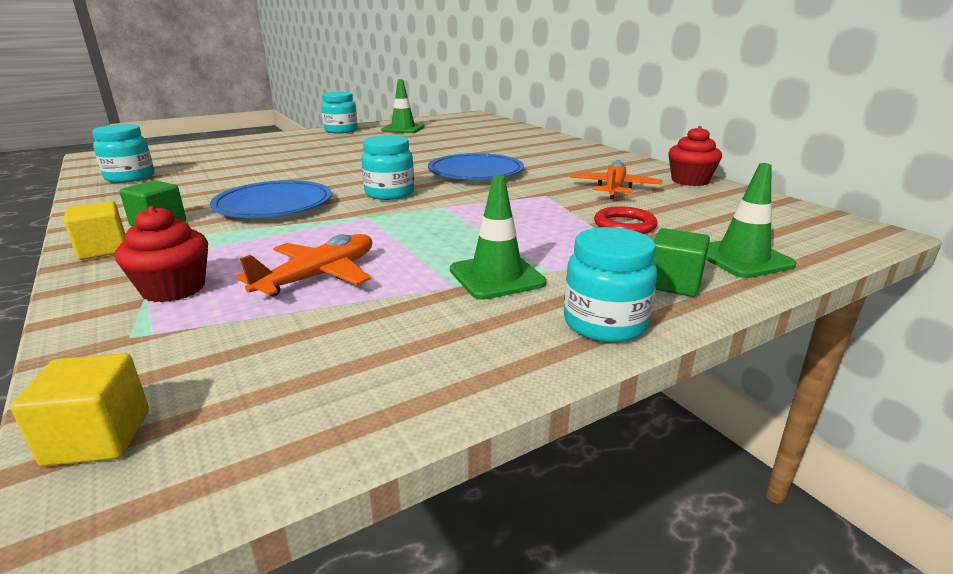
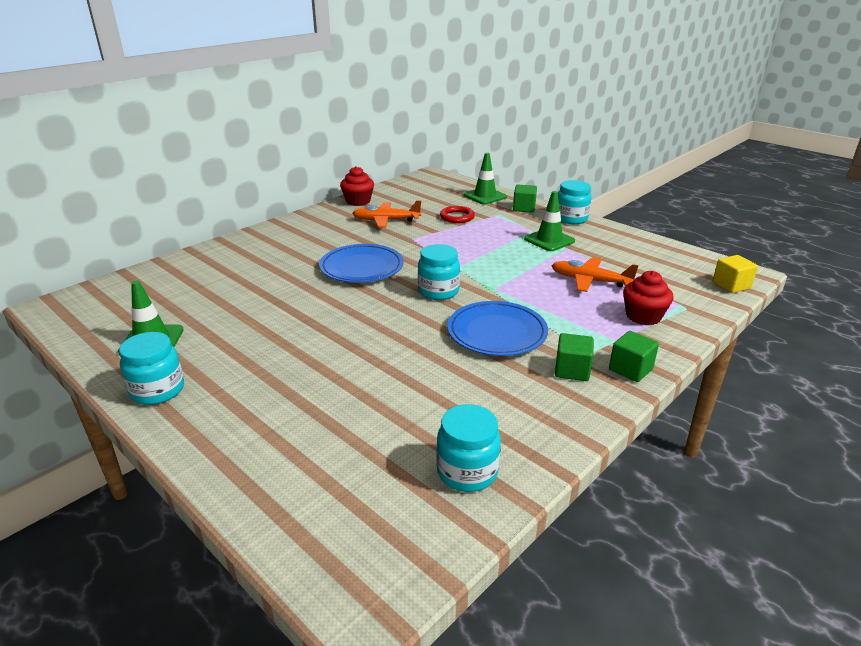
camera: 105 degrees left, 5 degrees up
(103, 249) = (630, 369): yellow cube -> green cube

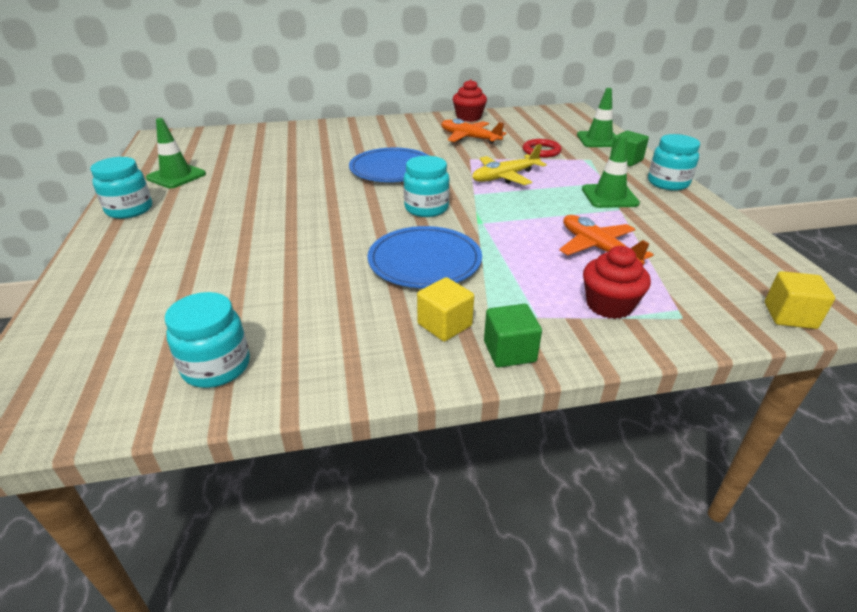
camera: 35 degrees right, 5 degrees up
(460, 246) = (505, 177): none -> yellow plane
(572, 370) = (444, 325): green cube -> yellow cube

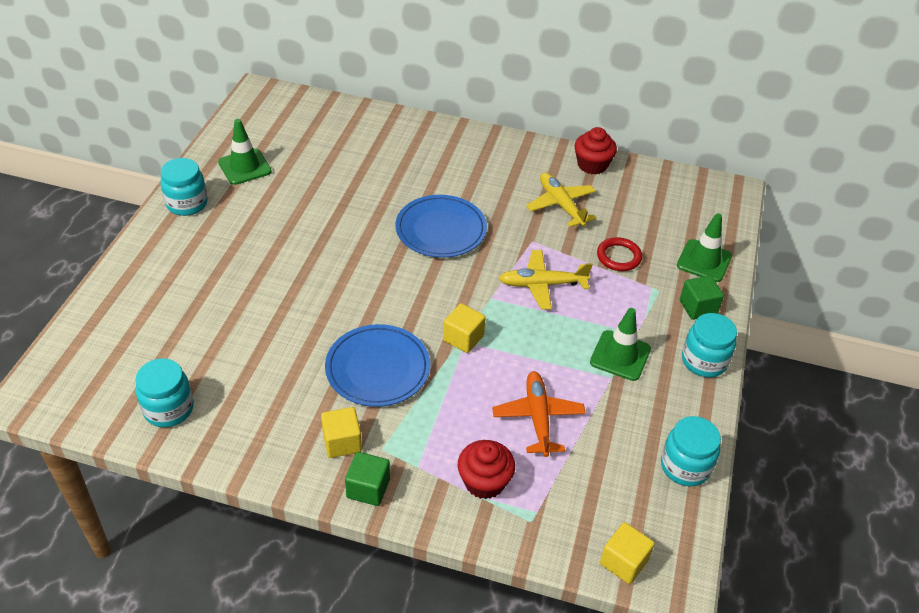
camera: 25 degrees right, 10 degrees up
(426, 208) = (430, 301): turquoise jar -> turquoise jar (685, 466)
(470, 138) = (561, 205): orange plane -> yellow plane
(479, 221) = (463, 338): none -> yellow cube

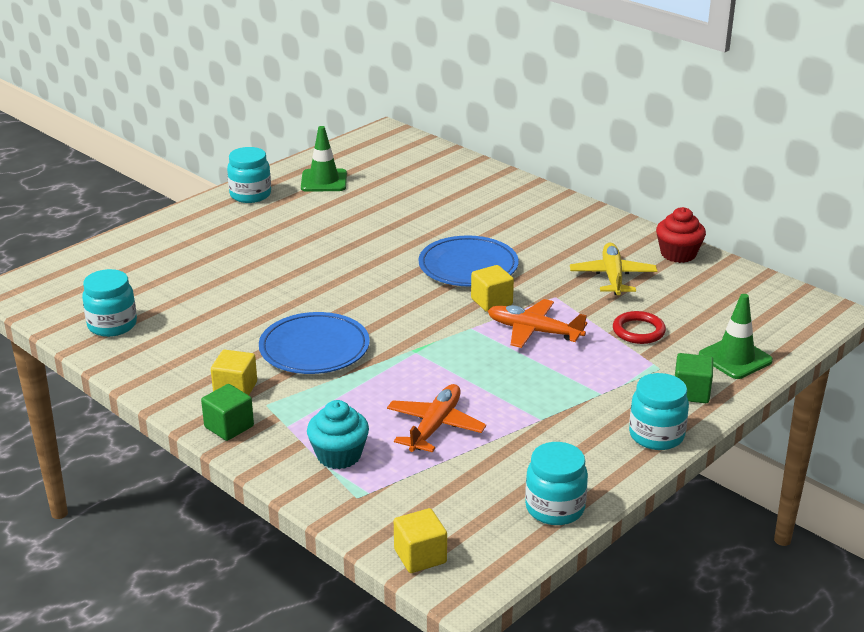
camera: 30 degrees right, 15 degrees down
(463, 338) = (416, 349): yellow cube -> yellow cube (491, 301)
(484, 482) = (339, 455): red cupcake -> turquoise cupcake
(542, 285) = (534, 331): yellow plane -> orange plane
(620, 355) = (566, 405): green traffic cone -> none

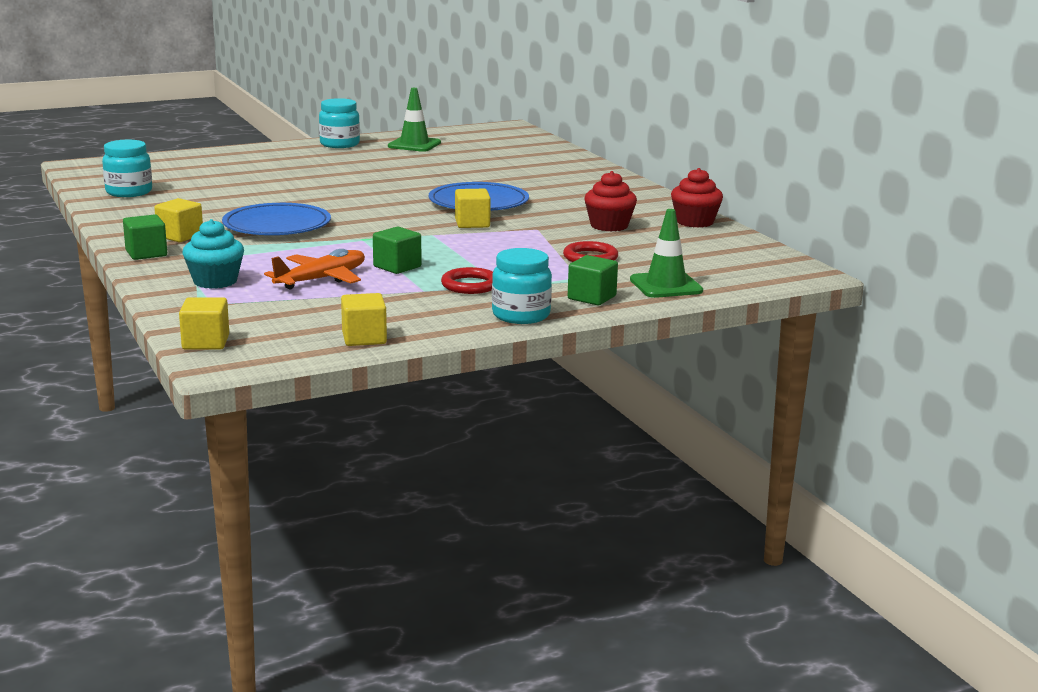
camera: 20 degrees right, 10 degrees down
(485, 388) = (397, 267): none -> green cube
(534, 331) = (488, 244): orange plane -> none
(555, 508) = (364, 338): turquoise jar -> yellow cube
(574, 400) = (470, 285): none -> red ring
(612, 277) = (609, 226): yellow plane -> red cupcake

